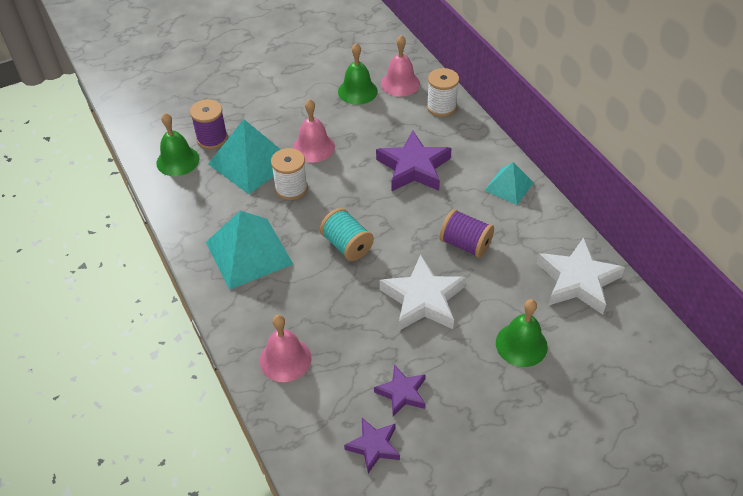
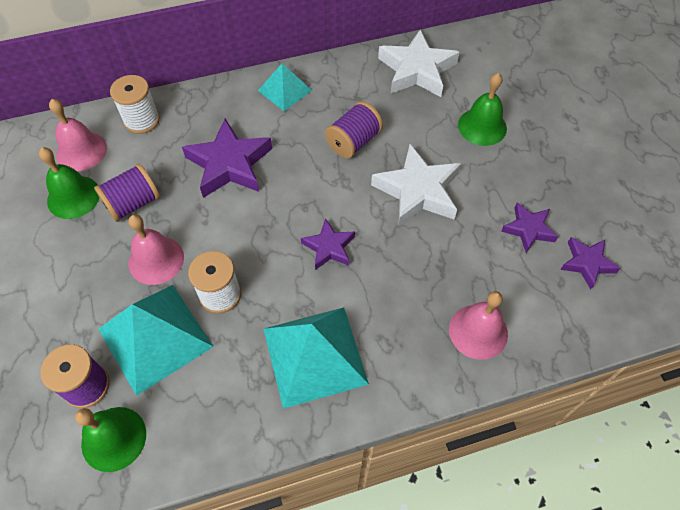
camera: 80 degrees left, 10 degrees up
(347, 245) = (329, 247): turquoise spool -> purple star
(360, 123) = (133, 203): none -> purple spool

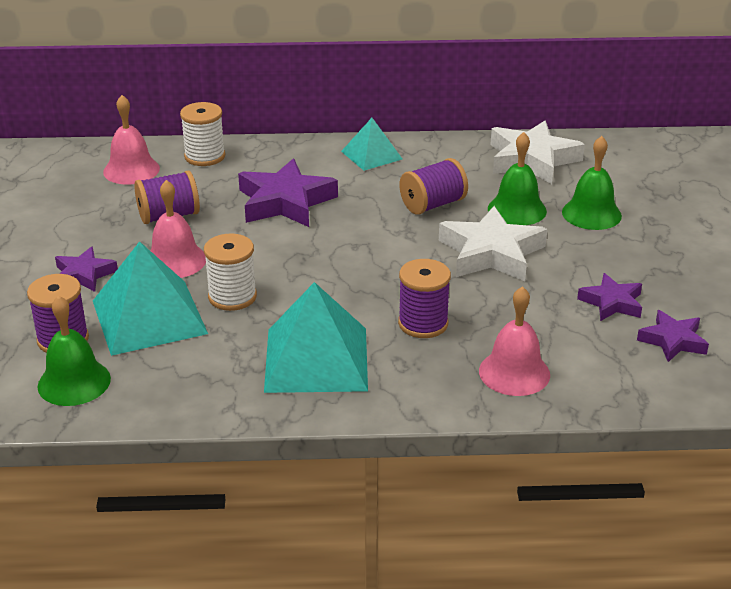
camera: 15 degrees right, 25 degrees down
(73, 197) = (109, 202): green bell -> green bell (517, 209)
(329, 247) = (369, 280): purple star -> purple star (84, 275)
(388, 290) = (423, 323): none -> purple spool

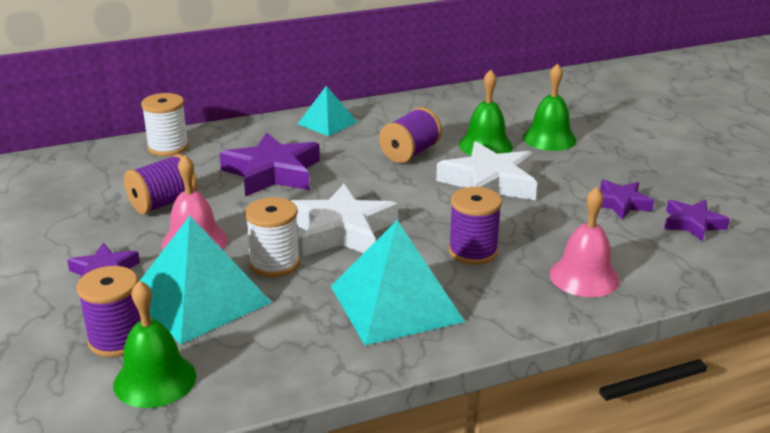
camera: 20 degrees left, 5 degrees down
(131, 170) = (99, 170): pink bell -> none
(532, 159) = (469, 106): white star -> white star (341, 231)

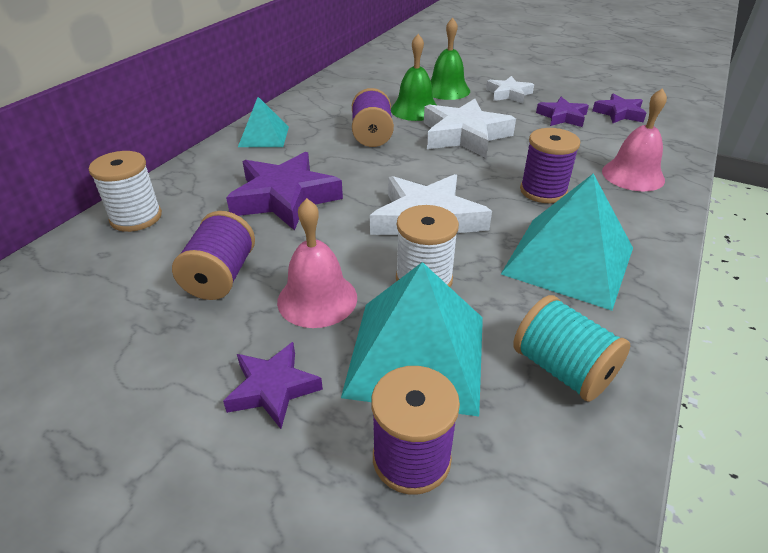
camera: 40 degrees left, 10 degrees up
(155, 380) = (522, 476): green bell -> none
(268, 353) = (562, 369): none -> turquoise spool
(606, 163) = (508, 94): none -> white star

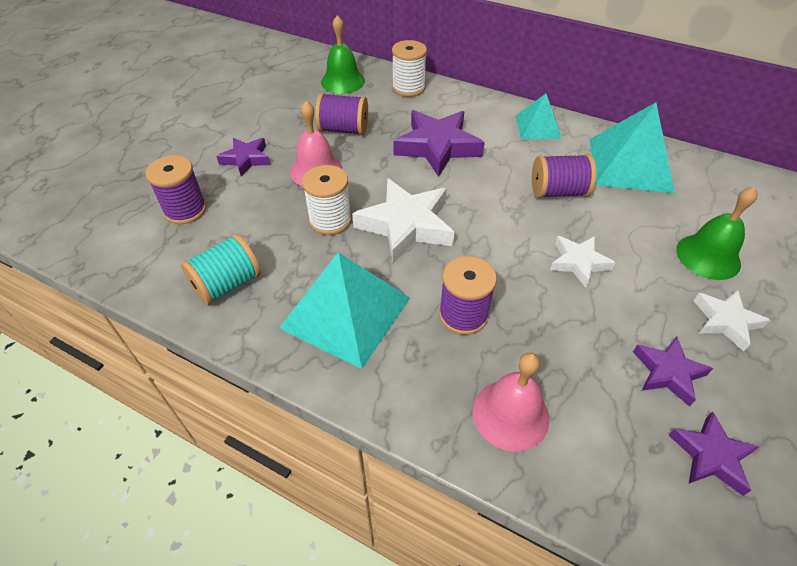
camera: 90 degrees right, 10 degrees up
(415, 110) = (633, 225): green bell -> green bell (343, 81)
(416, 354) = (257, 214): turquoise pyramid -> turquoise pyramid (630, 164)
(464, 135) = (578, 262): white star -> white star, size x0.57

